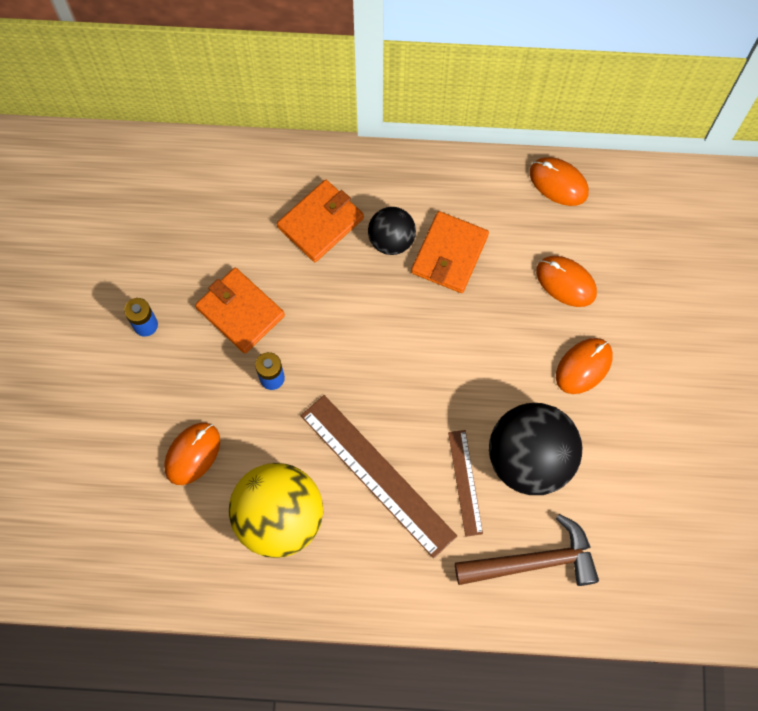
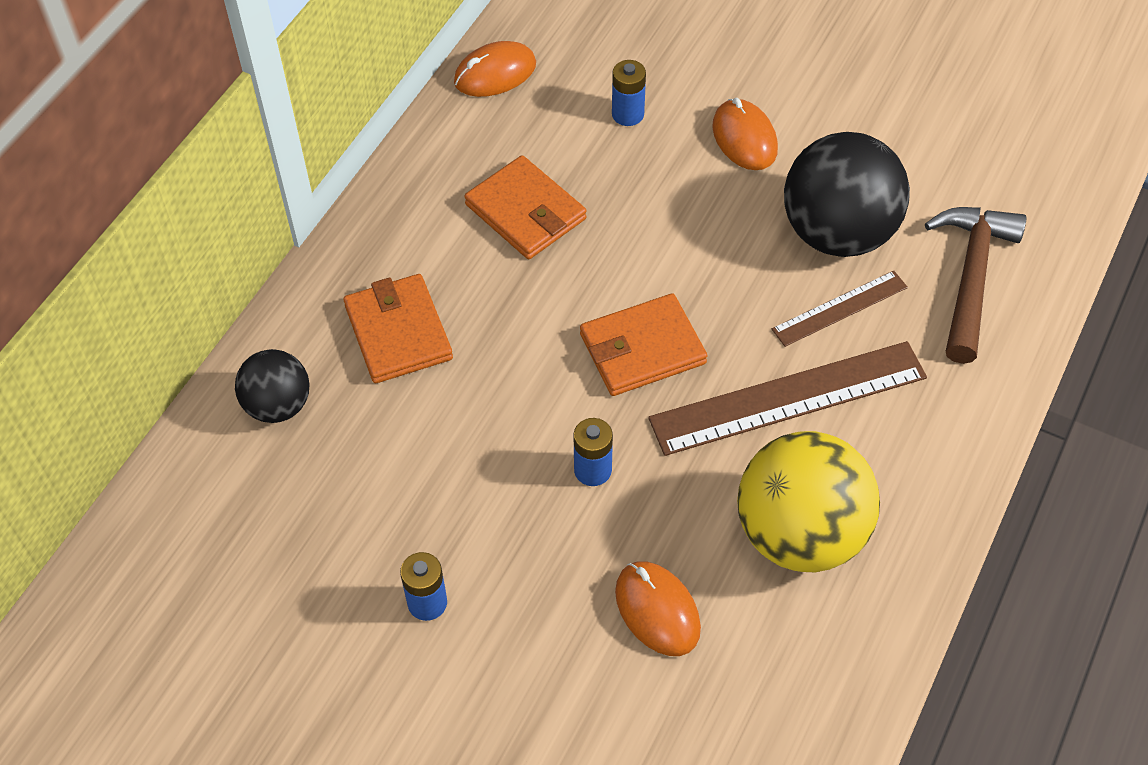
camera: 65 degrees left, 15 degrees down
(240, 312) = (474, 473): orange wallet -> orange wallet (642, 349)
(391, 240) = (470, 264): black ball -> black ball (278, 405)
(465, 482) = (839, 308): brown ruler -> brown ruler turned 45 degrees counterclockwise
(566, 282) = (628, 114): orange mouse -> blue battery

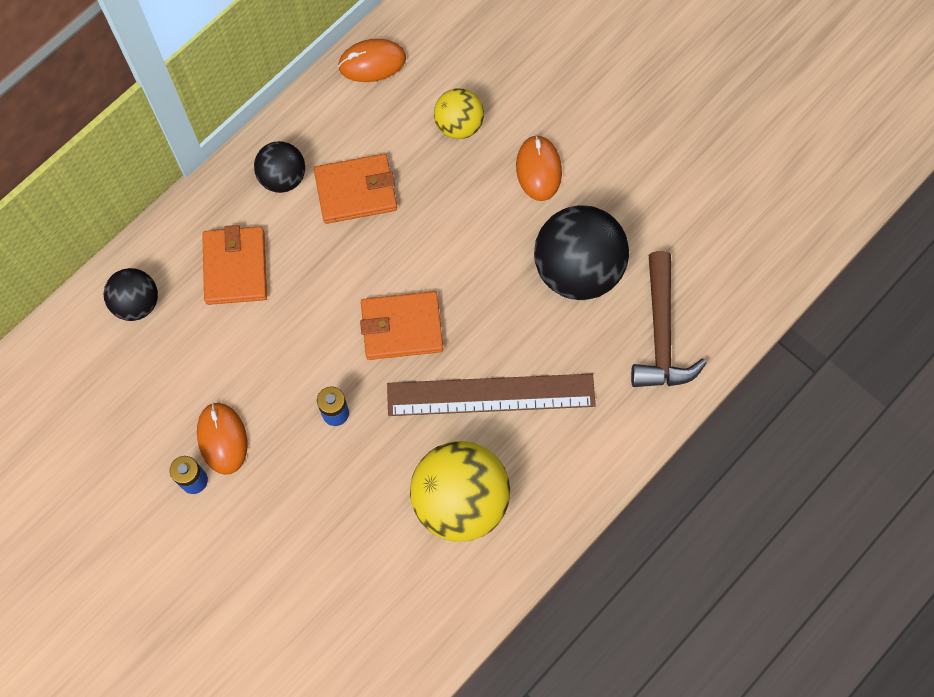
camera: 15 degrees right, 15 degrees up
(426, 218) = (283, 178): none -> black ball
(525, 212) = (356, 191): orange wallet -> orange wallet turned 75 degrees counterclockwise
(628, 114) = (459, 125): blue battery -> yellow ball
(657, 610) = (344, 529): orange mouse -> orange mouse (222, 439)
(839, 308) = (555, 333): brown ruler -> none
(971, 277) = (661, 333): brown hammer -> brown hammer turned 150 degrees clockwise

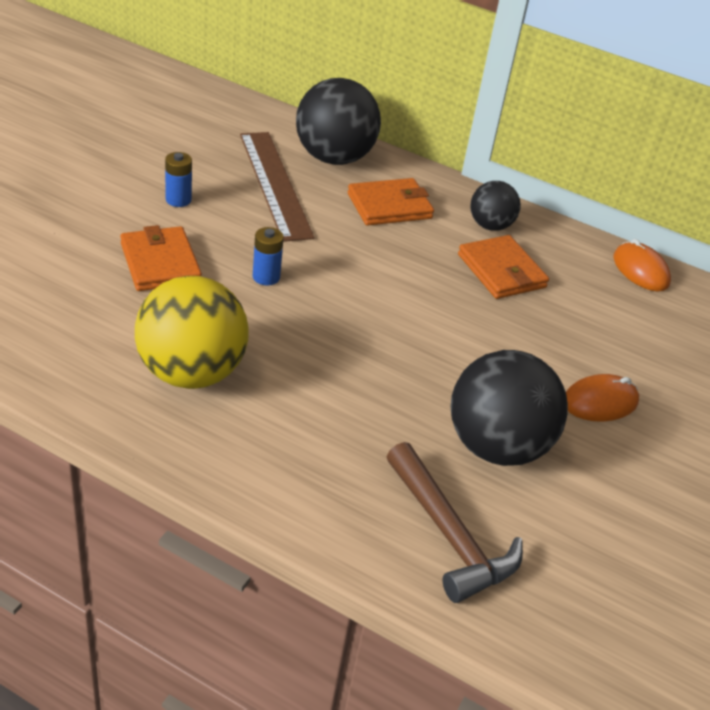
camera: 70 degrees right, 30 degrees down
(137, 303) = (334, 158): black ball -> black ball, size x1.79
(222, 439) = (222, 212): orange mouse -> none
(402, 327) = (371, 313): orange wallet -> orange wallet (160, 263)
(459, 125) = (613, 335): yellow ball -> none
(491, 395) = (319, 386): brown ruler -> brown ruler (274, 184)
(661, 333) = (449, 535): brown hammer -> brown hammer turned 105 degrees counterclockwise

